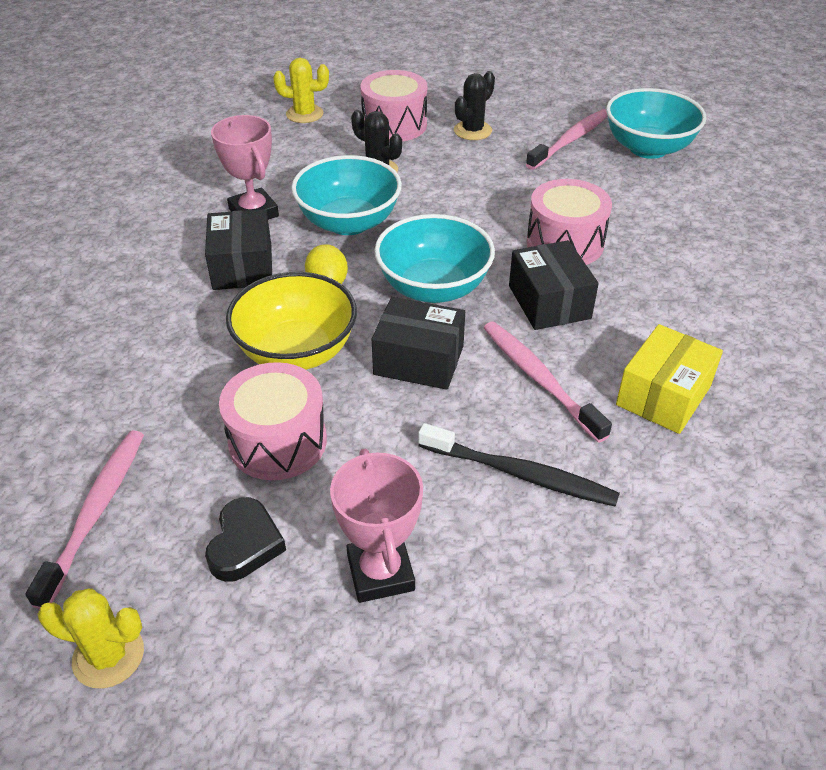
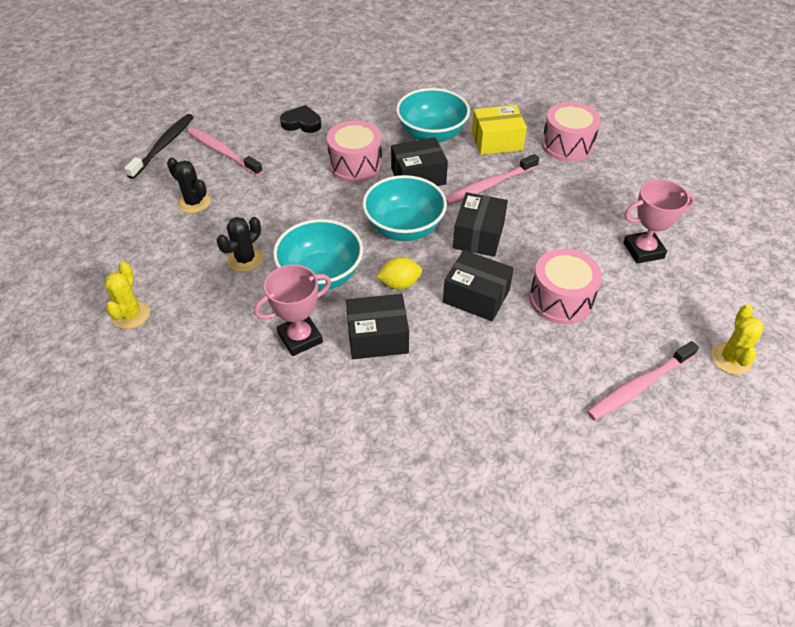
camera: 90 degrees left, 5 degrees up
(95, 513) = (639, 386): pink toothbrush -> pink toothbrush turned 45 degrees counterclockwise
(245, 544) = (641, 308): black heart -> black heart (302, 123)
(296, 352) = (476, 296): yellow bowl -> black box
(394, 125) = (171, 250): pink drum -> pink drum (567, 145)
(519, 474) = (564, 197): black toothbrush -> black toothbrush (163, 146)
(648, 148) = (242, 117): turquoise bowl -> turquoise bowl (431, 134)
(663, 395) = (496, 141): yellow box -> yellow box turned 45 degrees counterclockwise

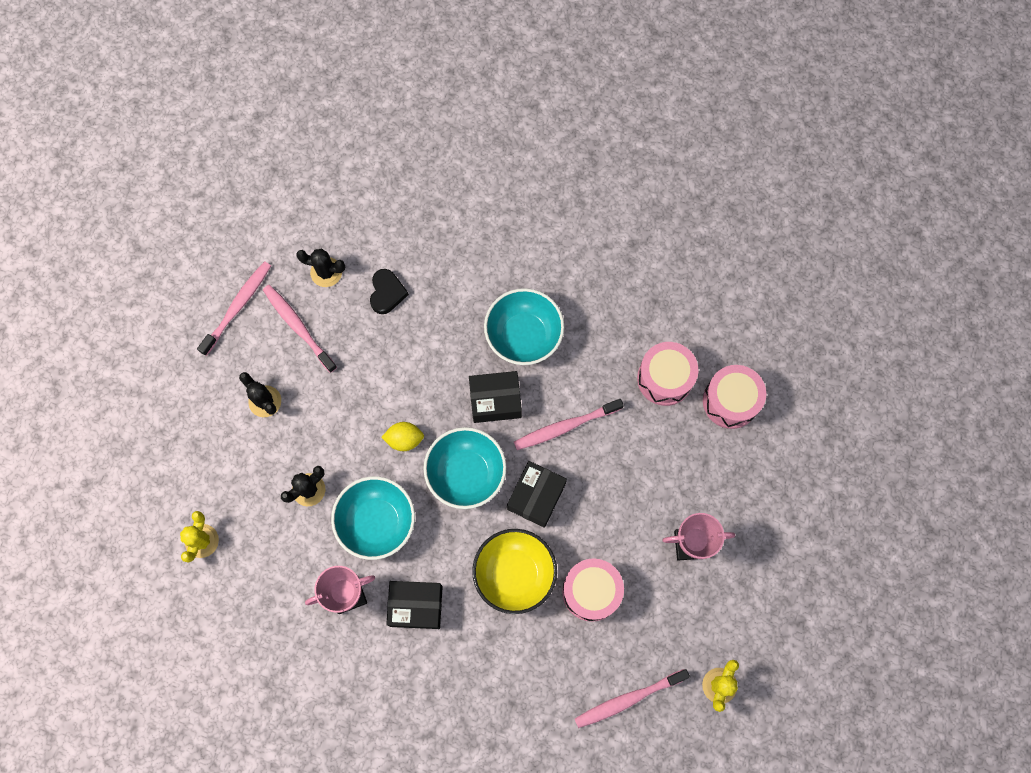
camera: 10 degrees right, 25 degrees up
(163, 146) = (237, 307): black toothbrush -> pink toothbrush
(244, 117) = (326, 272): none -> black cactus
(302, 123) = (387, 293): black heart -> black heart turned 75 degrees clockwise
(355, 165) = (434, 372): pink drum -> pink drum (730, 401)
(399, 284) = (447, 546): yellow lemon -> yellow lemon (404, 439)
(476, 296) = (514, 574): black box -> yellow bowl
(496, 141) = (591, 359): yellow box -> none

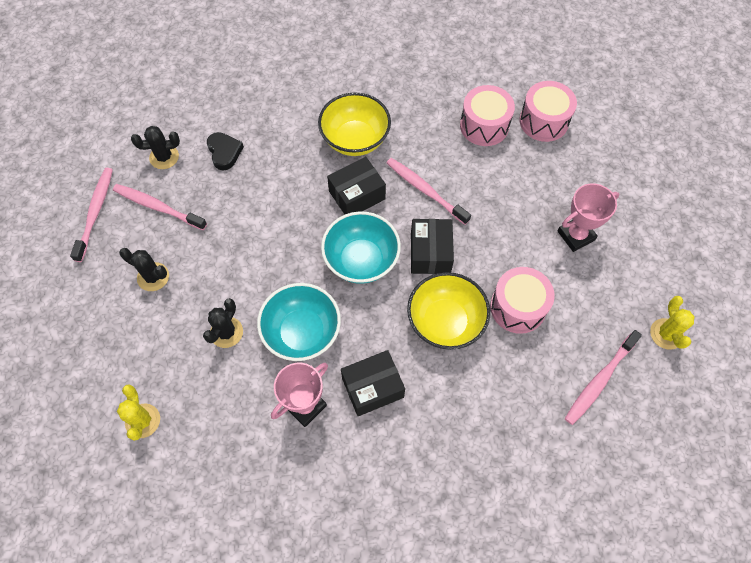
camera: 25 degrees left, 10 degrees down
(404, 439) = (294, 256): yellow lemon -> none
(523, 336) = (355, 139): turquoise bowl -> yellow bowl
(566, 426) = (425, 191): pink toothbrush -> pink toothbrush turned 90 degrees clockwise

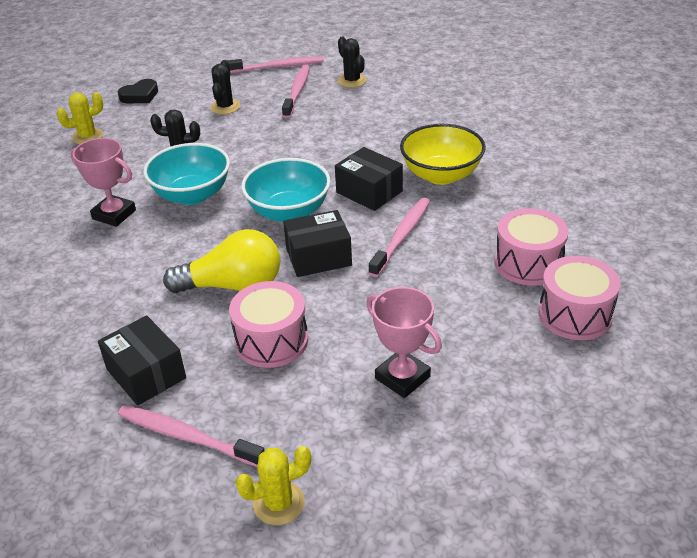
camera: 75 degrees right, 25 degrees down
(224, 152) = (375, 107): black heart -> black heart (140, 96)
(372, 387) = (141, 251): black box -> black box (146, 374)
(445, 322) = (233, 286): yellow bowl -> yellow light bulb

